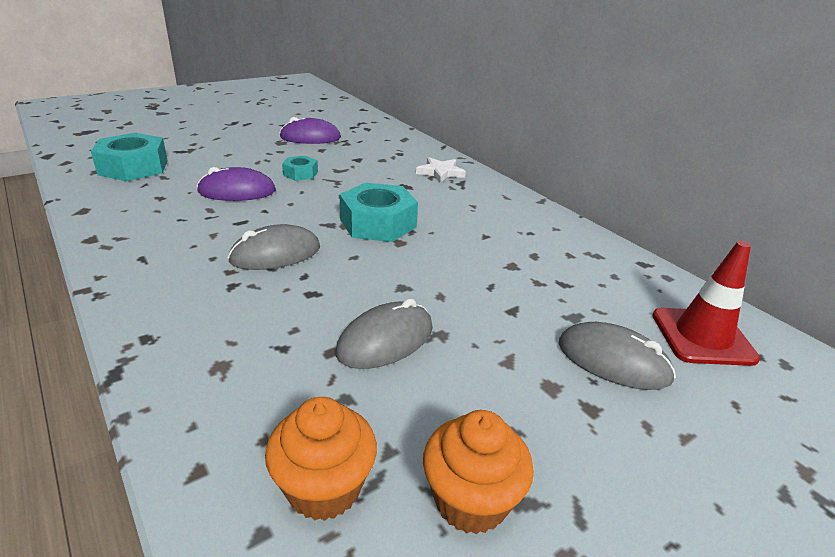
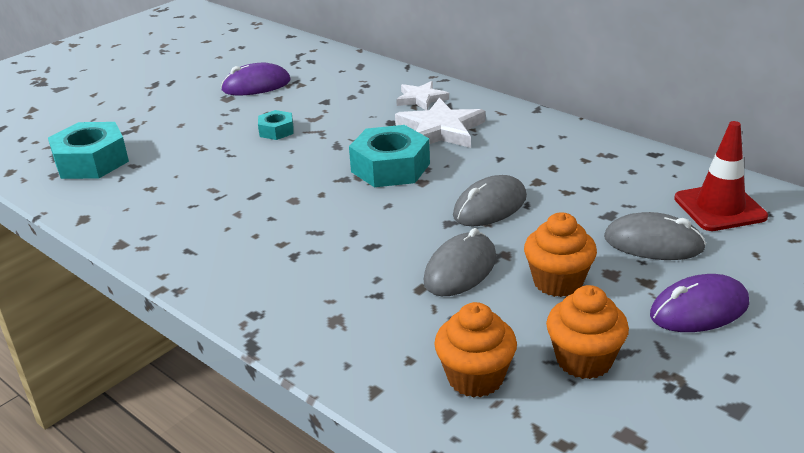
camera: 10 degrees left, 0 degrees up
(237, 191) = (225, 164): purple mouse -> purple mouse (699, 309)
(275, 254) = (312, 218): grey mouse -> grey mouse (490, 206)
(443, 200) = (440, 130): none -> white star
(485, 382) = (558, 282): none -> orange cupcake

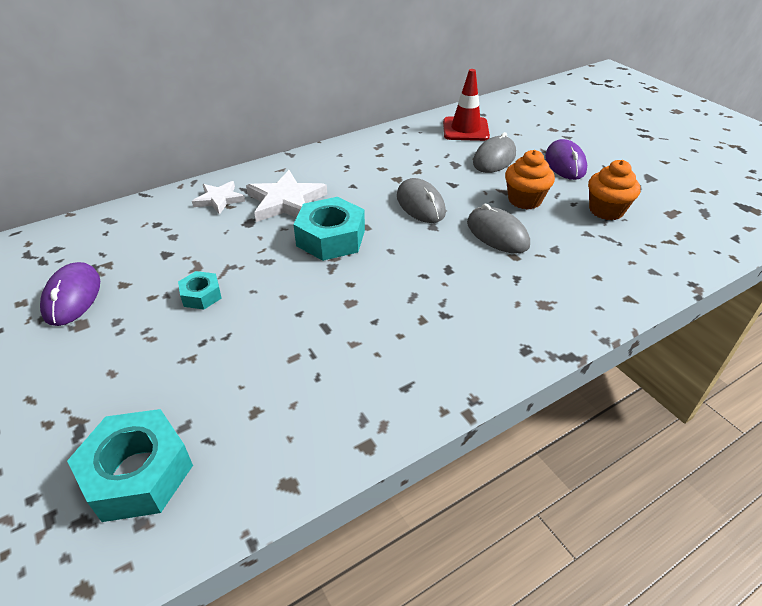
camera: 75 degrees left, 10 degrees up
(475, 378) = (619, 253): orange cupcake -> none

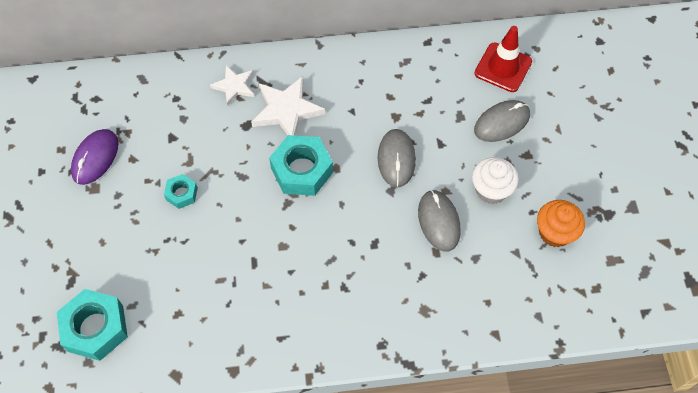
camera: 25 degrees right, 20 degrees up
(524, 200) = (491, 190): orange cupcake -> white cupcake
(565, 163) = (565, 156): purple mouse -> none

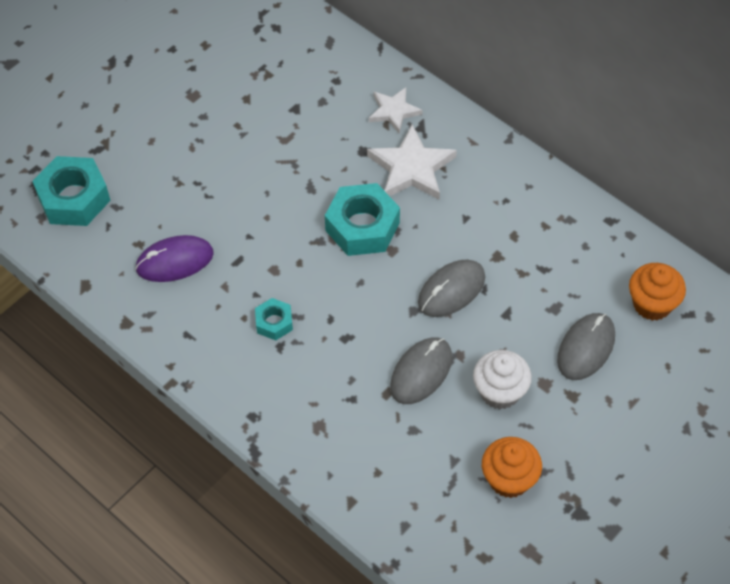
camera: 50 degrees right, 5 degrees down
(95, 158) = (221, 73): purple mouse -> purple mouse (174, 261)
(181, 194) = (249, 158): turquoise nut -> turquoise nut (274, 322)
(502, 123) = (586, 348): grey mouse -> grey mouse turned 75 degrees counterclockwise
(503, 67) = (652, 304): red traffic cone -> orange cupcake

